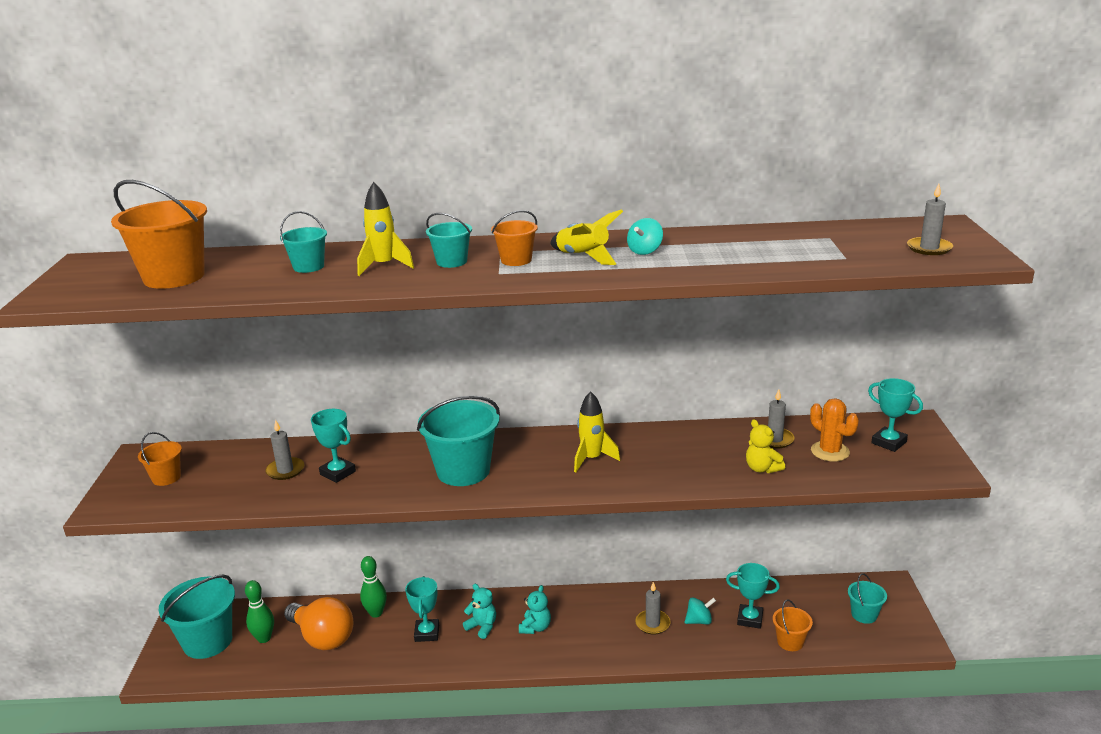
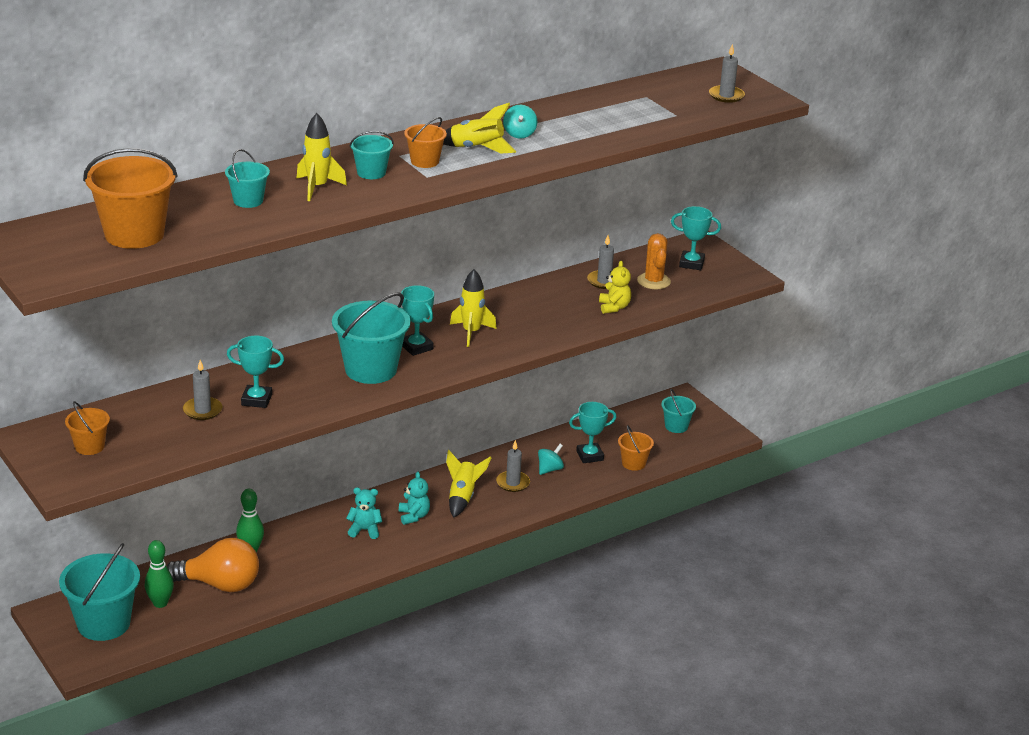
camera: 35 degrees left, 5 degrees up
(427, 633) = (318, 550): turquoise trophy -> turquoise trophy (416, 347)
(594, 623) = (462, 497): none -> yellow rocket
(762, 468) = (614, 307): yellow teddy bear -> yellow teddy bear turned 120 degrees counterclockwise
(830, 451) = (653, 281): orange cactus -> orange cactus turned 60 degrees clockwise

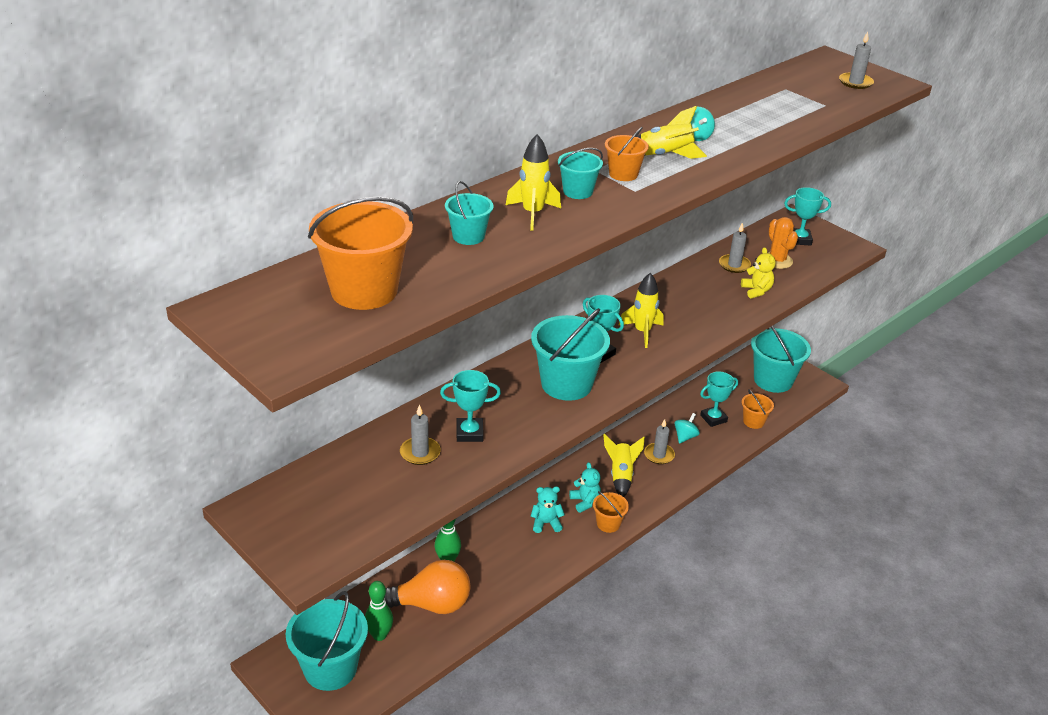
camera: 10 degrees left, 5 degrees up
(89, 446) = (317, 513): orange bucket -> orange bucket (608, 524)
(676, 426) = (773, 380): turquoise bucket -> turquoise bucket, size x1.92

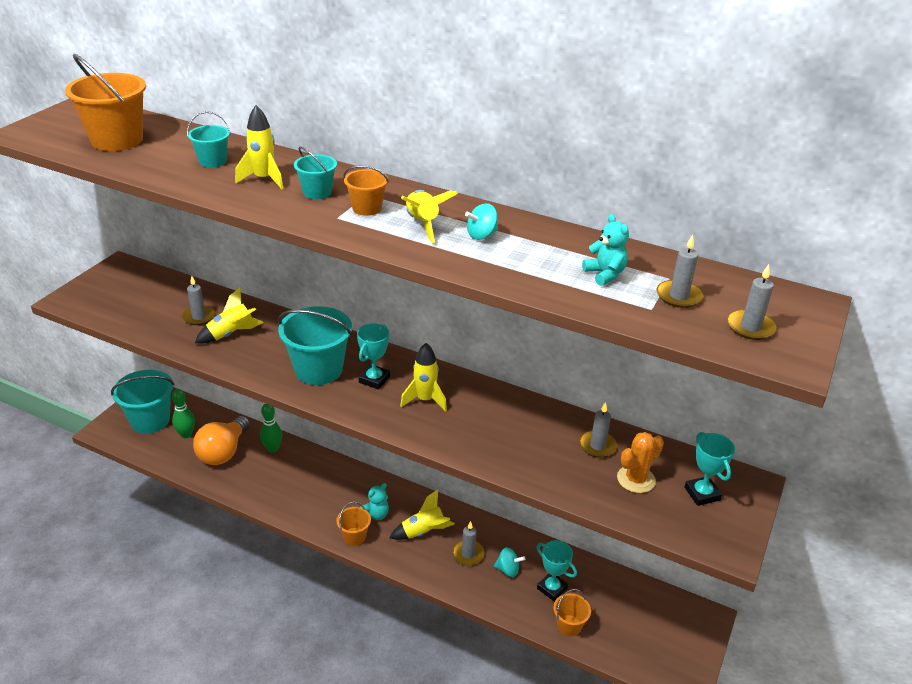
camera: 70 degrees right, 0 degrees up
(431, 604) = (223, 452): orange light bulb -> orange light bulb turned 45 degrees clockwise
(469, 433) = (231, 334): turquoise trophy -> yellow rocket
(546, 523) = (338, 495): turquoise teddy bear -> turquoise teddy bear (605, 274)
(756, 291) = (557, 470): yellow teddy bear -> none
(773, 380) = (657, 633): turquoise bucket -> none
(811, 92) = (678, 296): none -> grey candle

